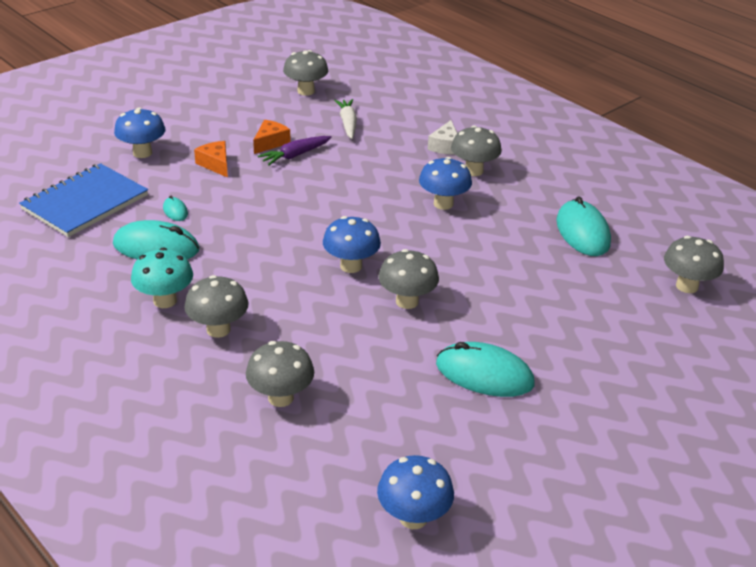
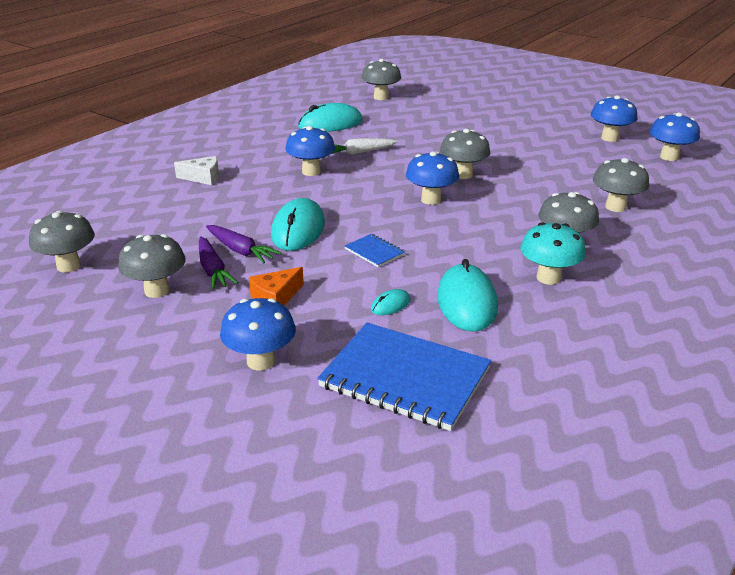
camera: 100 degrees left, 5 degrees down
(261, 216) = (374, 252): none -> blue notebook
(270, 142) = (213, 270): orange cheese -> purple carrot
(348, 123) = (159, 229): white carrot -> white carrot (358, 153)
(473, 171) = (248, 163): grey mushroom -> grey mushroom (157, 291)
(484, 374) = (523, 146): turquoise mouse -> turquoise mouse (298, 229)
(500, 476) = (609, 138): none -> blue mushroom

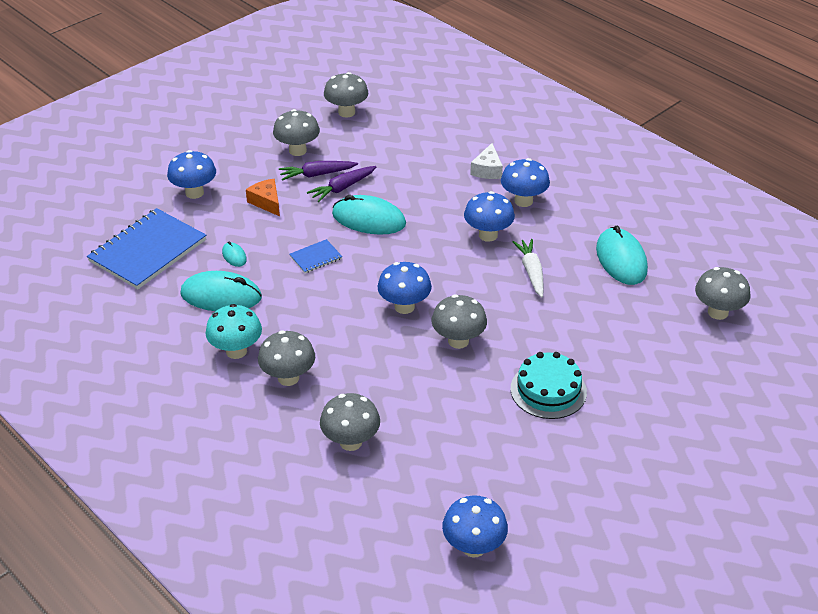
camera: 100 degrees right, 10 degrees up
(497, 142) = (548, 390): none -> turquoise cake
(609, 138) = (547, 506): blue mushroom -> blue mushroom (523, 201)

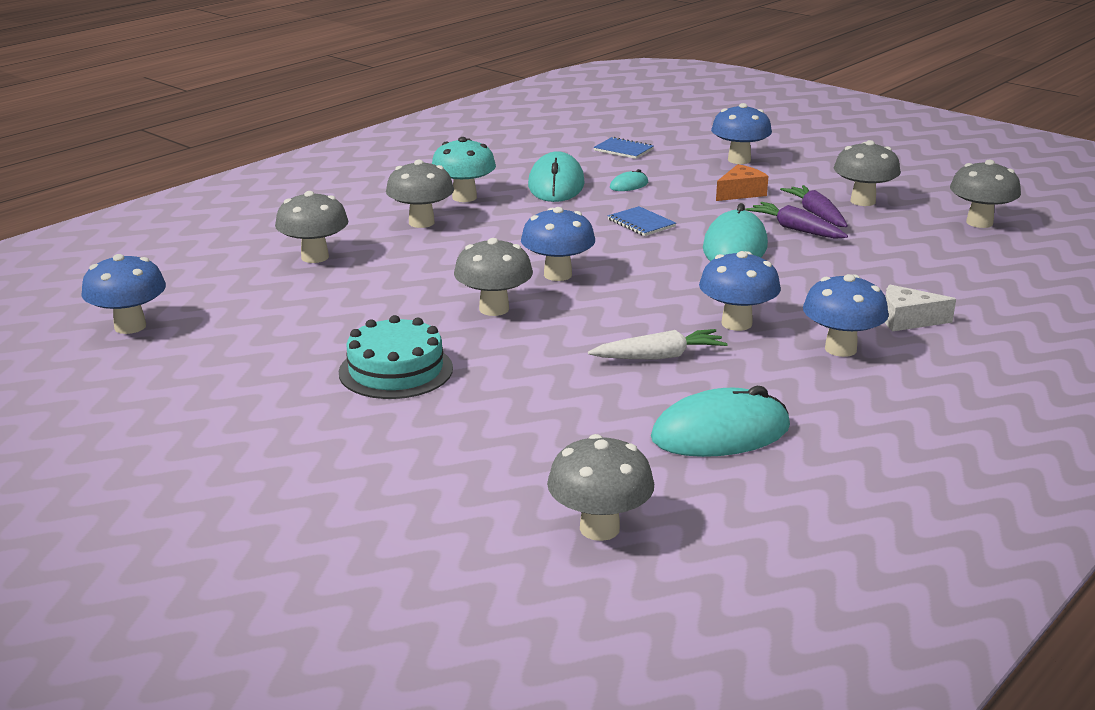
camera: 85 degrees right, 15 degrees down
(148, 251) = (623, 150): blue notebook -> blue notebook, size x0.45

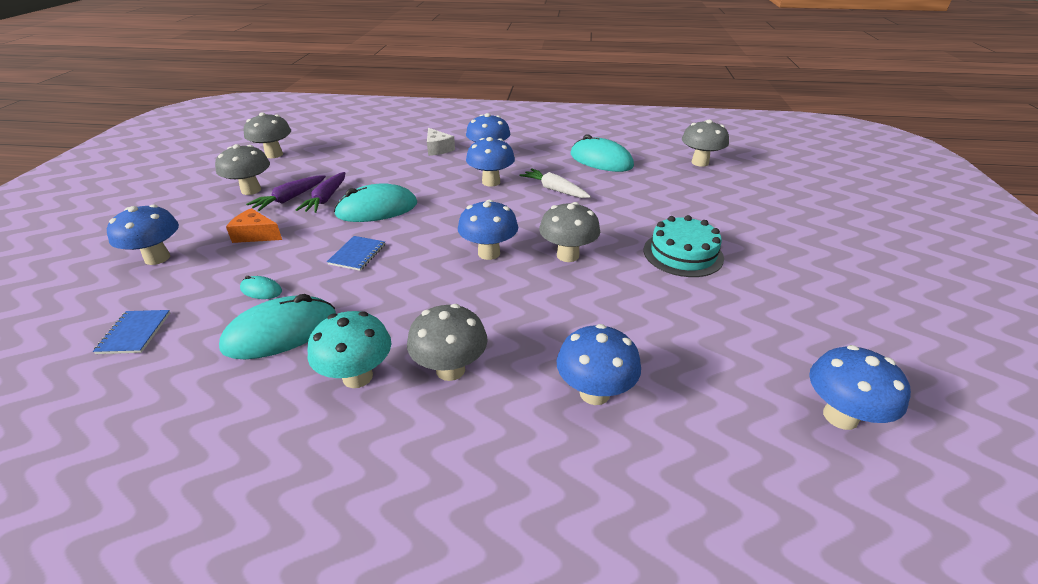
camera: 125 degrees left, 10 degrees up
(315, 257) = (594, 393): grey mushroom -> blue mushroom

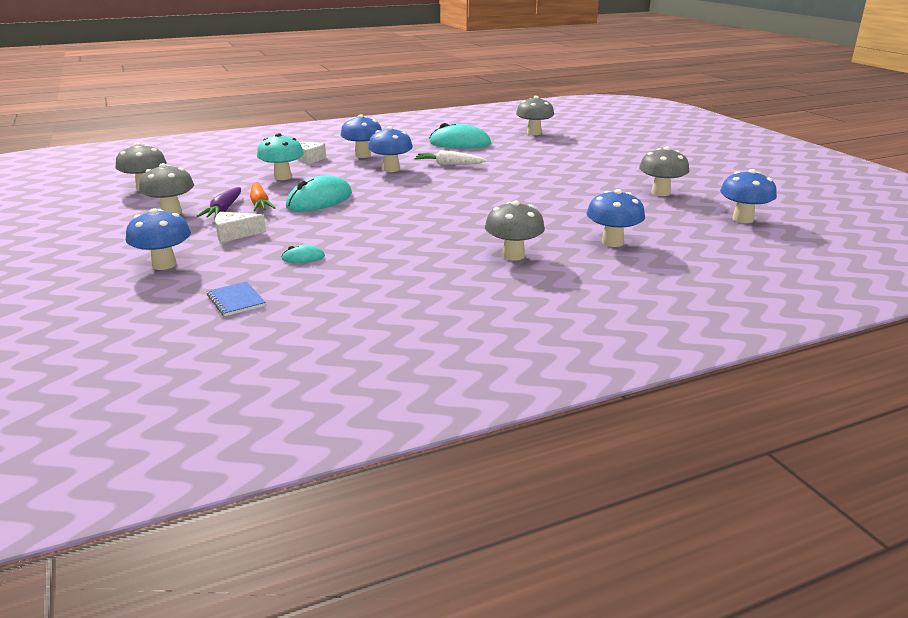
camera: 30 degrees left, 10 degrees down
(255, 235) = (234, 234): orange cheese -> white cheese
(281, 332) = (362, 271): turquoise mouse -> none
(326, 199) = (260, 203): purple carrot -> orange carrot
(357, 254) = (349, 225): blue notebook -> none
(357, 377) = (456, 273): turquoise mushroom -> turquoise mushroom (283, 177)
(489, 253) = (452, 204): blue mushroom -> none
(567, 255) = (510, 194): grey mushroom -> grey mushroom (660, 193)
(683, 254) = (584, 178): turquoise cake -> none

